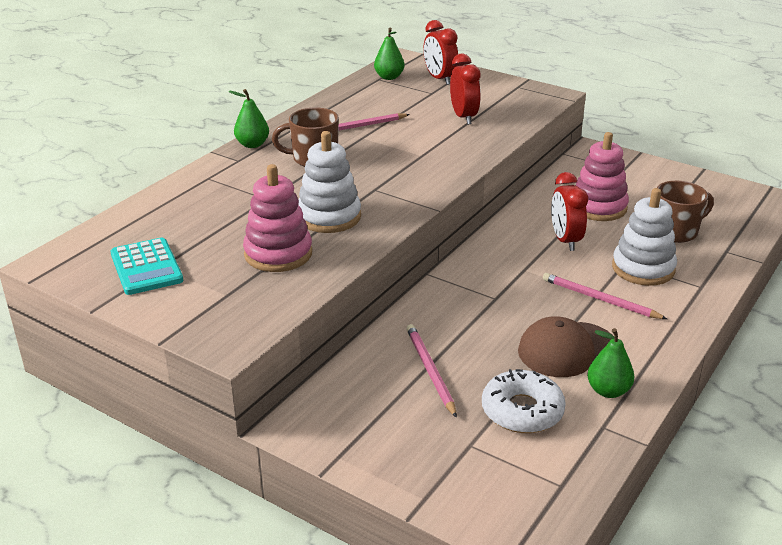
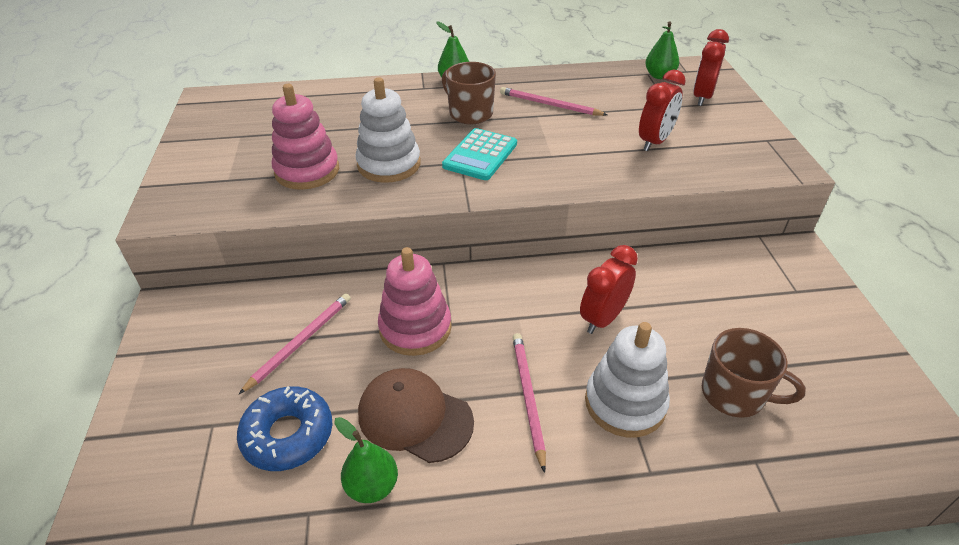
camera: 50 degrees right, 10 degrees up
(146, 267) = (233, 131): turquoise calculator -> turquoise calculator (480, 155)
(522, 411) = (288, 435): white donut -> blue donut
(598, 207) = (696, 310): pink stacking toy -> pink stacking toy (415, 328)

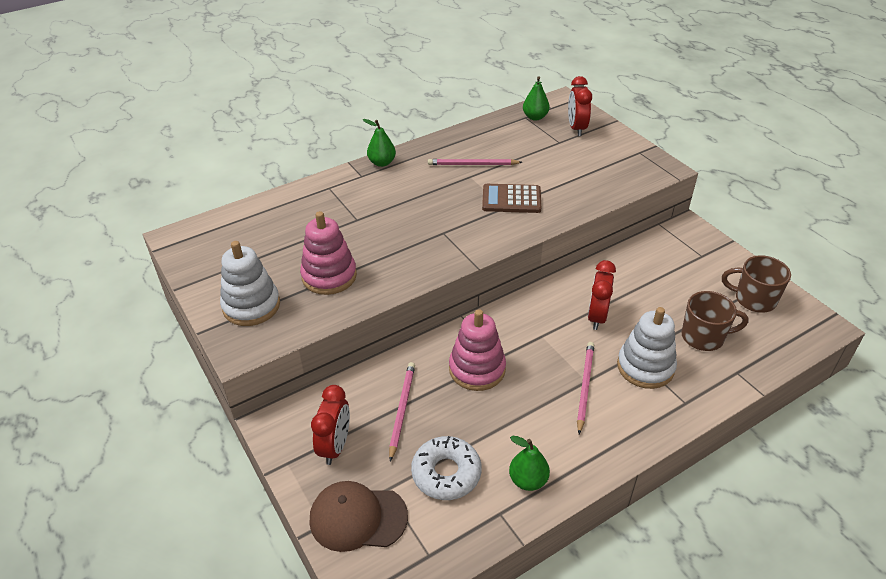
camera: 25 degrees left, 0 degrees up
(288, 435) = (446, 473): blue donut -> white donut
(389, 164) = (390, 251): white stacking toy -> white stacking toy (251, 306)
(415, 417) = (522, 427): brown cap -> brown cap (358, 518)
(470, 113) = (417, 189): brown mug -> brown mug (754, 299)
(480, 155) = (453, 222): turquoise calculator -> none
(528, 397) = (585, 386): pink pencil -> pink pencil turned 45 degrees clockwise
(566, 150) = (511, 199): none -> brown calculator
(654, 142) = (568, 175): red clock -> red clock (335, 446)

